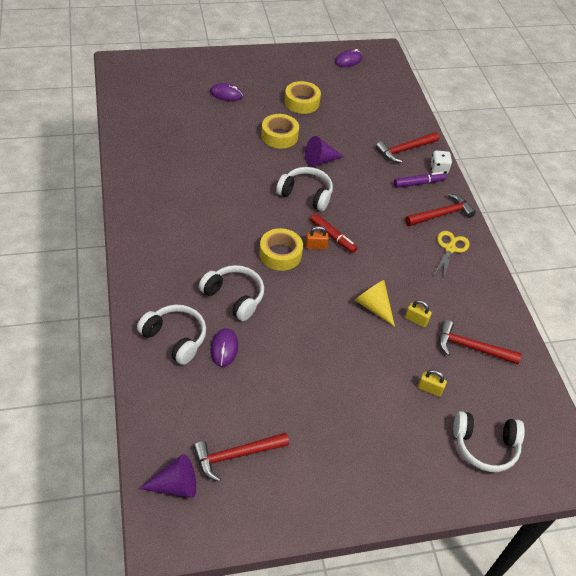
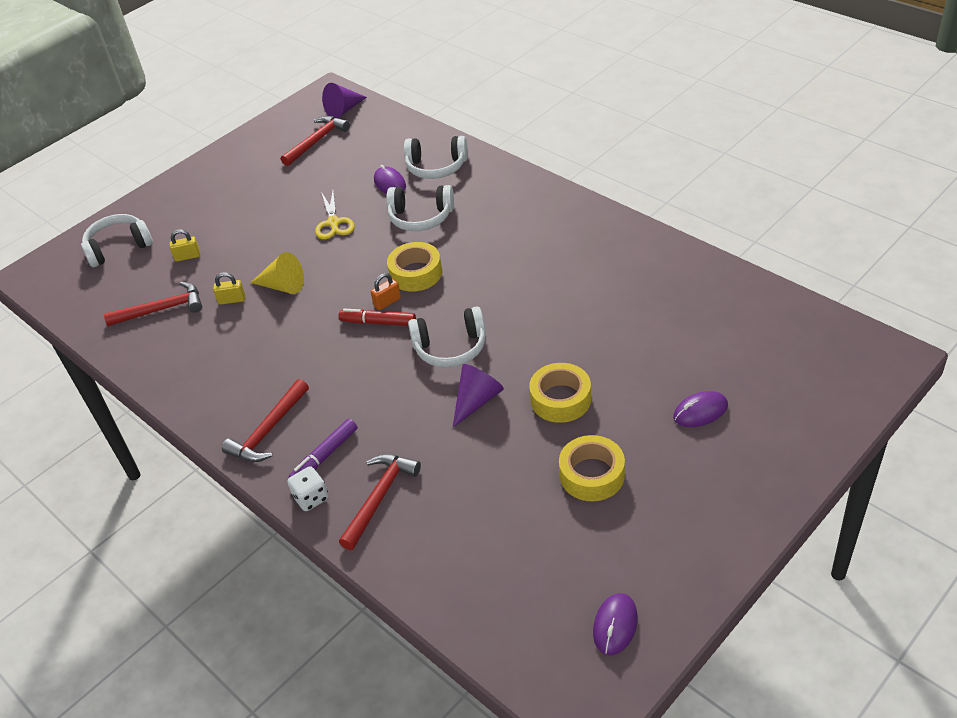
camera: 155 degrees right, 5 degrees down
(450, 248) = (234, 393): yellow scissors -> yellow scissors (333, 223)

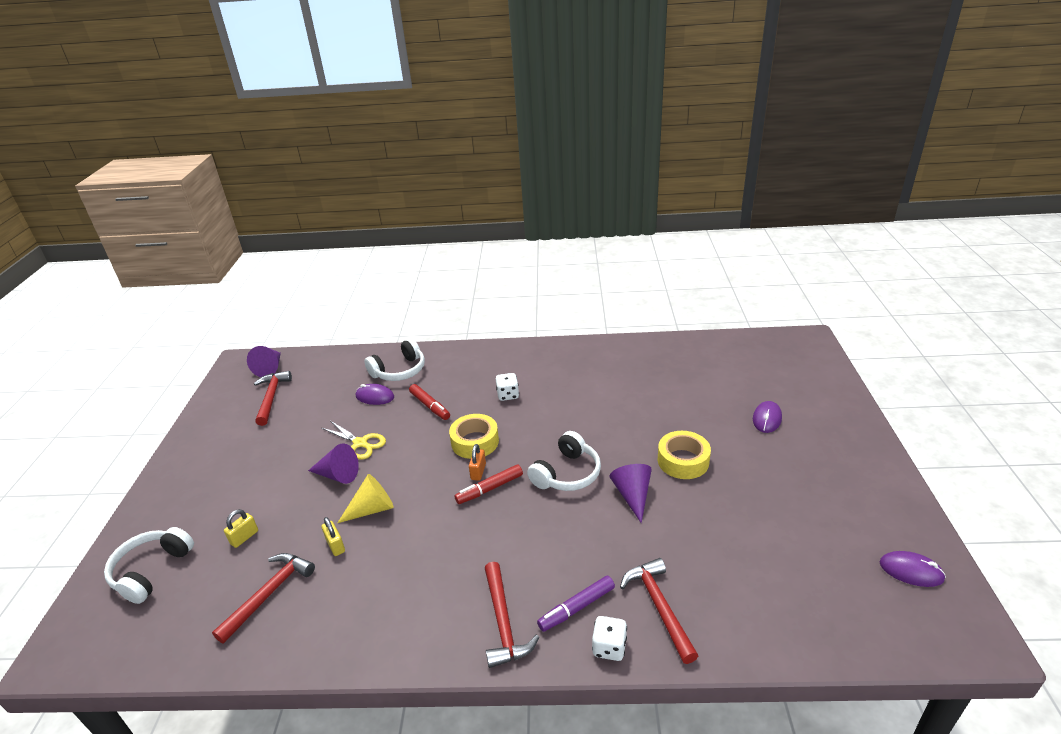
camera: 45 degrees left, 10 degrees down
(232, 300) = (335, 545): yellow padlock -> yellow padlock turned 75 degrees counterclockwise
(290, 242) = (338, 475): none -> purple cone
(325, 456) = (576, 608): purple marker -> purple marker turned 60 degrees clockwise
(421, 217) = (430, 406): white headphones -> red marker
(495, 243) = (508, 395): none -> white dice
(592, 475) = (765, 492): yellow tape -> none
(615, 625) = (911, 571): purple mouse -> purple mouse turned 45 degrees counterclockwise

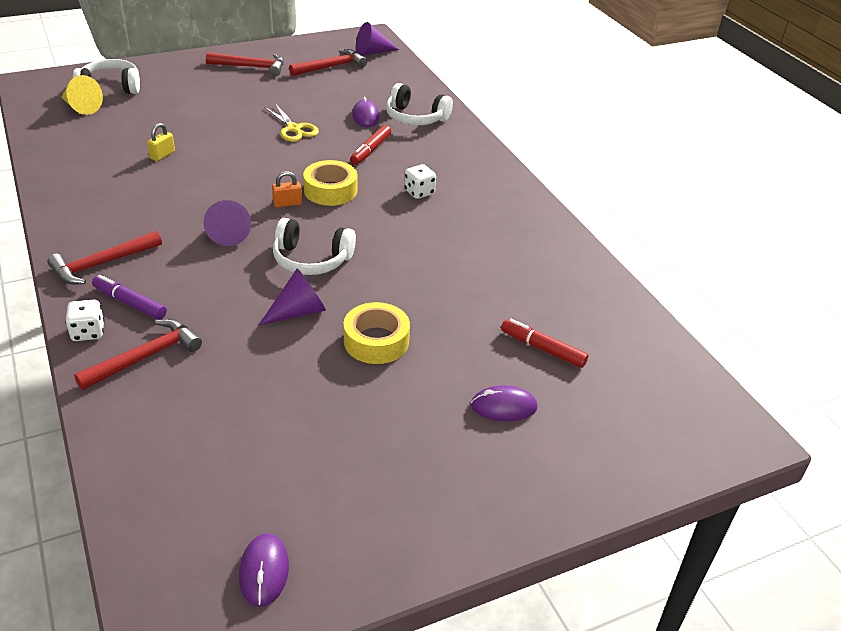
camera: 60 degrees right, 5 degrees up
(244, 537) = (156, 112): yellow padlock -> none
(269, 594) = (102, 142): red hammer -> red hammer (251, 67)
(338, 475) = (246, 130): purple cone -> purple cone (229, 233)
(360, 443) = (294, 129): yellow scissors -> yellow scissors turned 45 degrees counterclockwise
(372, 509) = (212, 160): yellow cone -> yellow cone (81, 107)
(489, 489) = (266, 216): red marker -> red marker (542, 349)

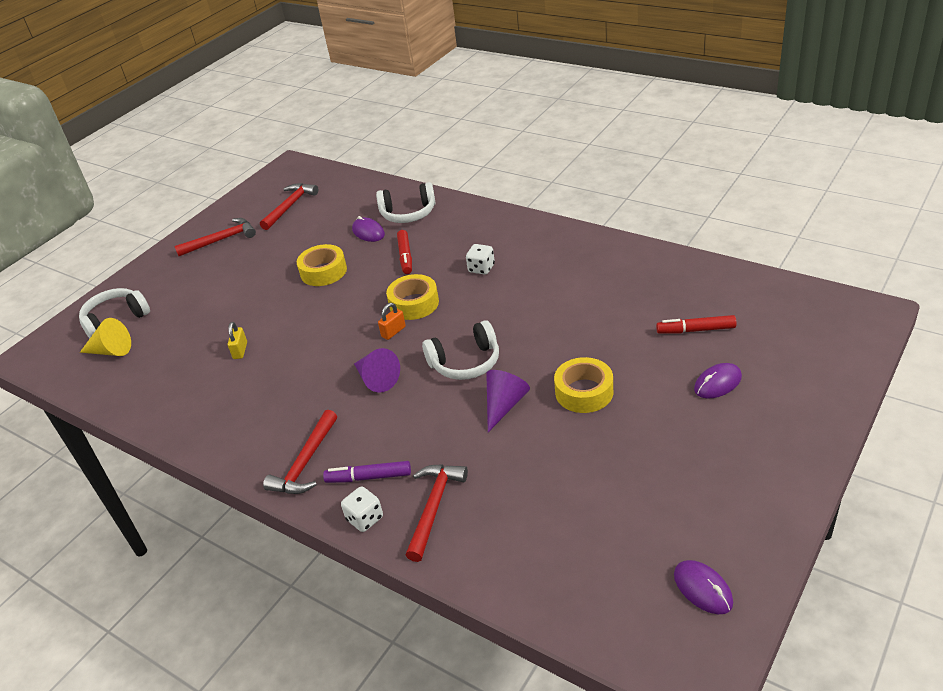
camera: 25 degrees left, 0 degrees up
(294, 129) = (323, 271): yellow scissors -> yellow tape
(372, 52) = (309, 178): purple cone -> none

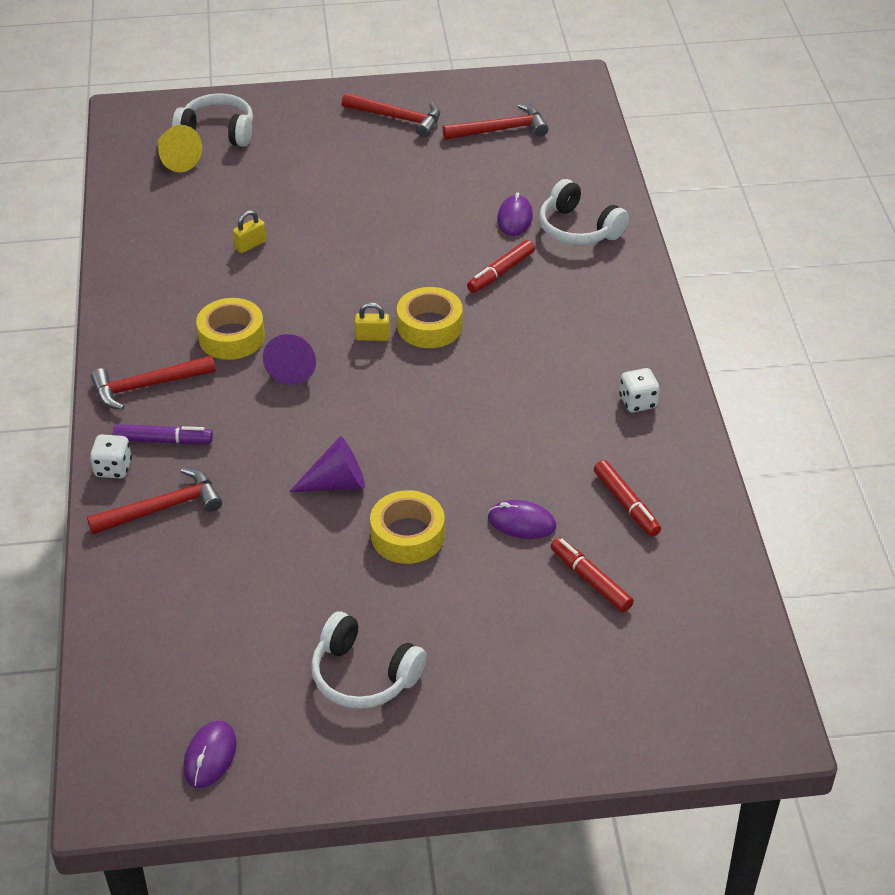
camera: 45 degrees right, 5 degrees up
(323, 271) = (418, 226): yellow tape -> yellow tape (231, 337)
(369, 477) = (163, 440): purple marker -> purple marker turned 135 degrees clockwise
(393, 332) = (372, 337): orange padlock -> yellow padlock
(465, 362) = (374, 418): white headphones -> white headphones (364, 675)
(481, 268) = (536, 345): white dice -> white dice (638, 402)
(647, 290) = (626, 504): none -> red marker
(717, 383) = (514, 639): purple mouse -> purple mouse (521, 522)

